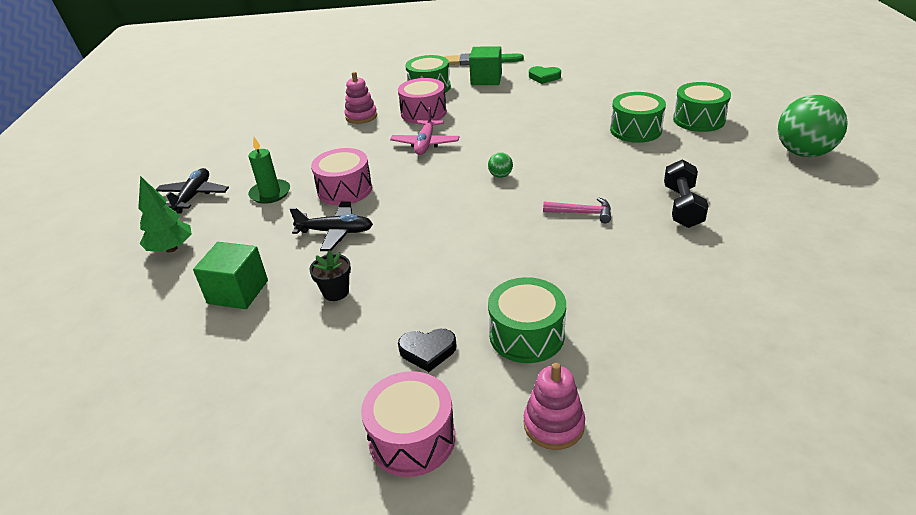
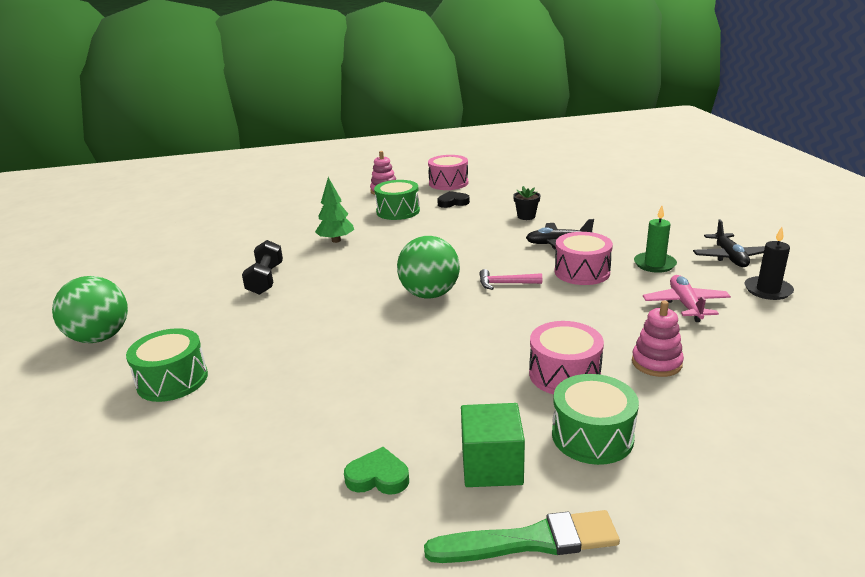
camera: 170 degrees right, 10 degrees down
(171, 248) = (681, 225): green tree -> green tree (336, 240)
(218, 160) = (768, 290): none -> black candle
(238, 292) = (594, 211): green cube -> none
(425, 144) = (530, 325): pink plane -> pink plane (685, 304)
(500, 175) = (429, 294): green ball -> green ball, size x2.39
(582, 213) = (353, 269): pink hammer -> pink hammer (505, 284)
(635, 130) = (265, 359): green drum -> none

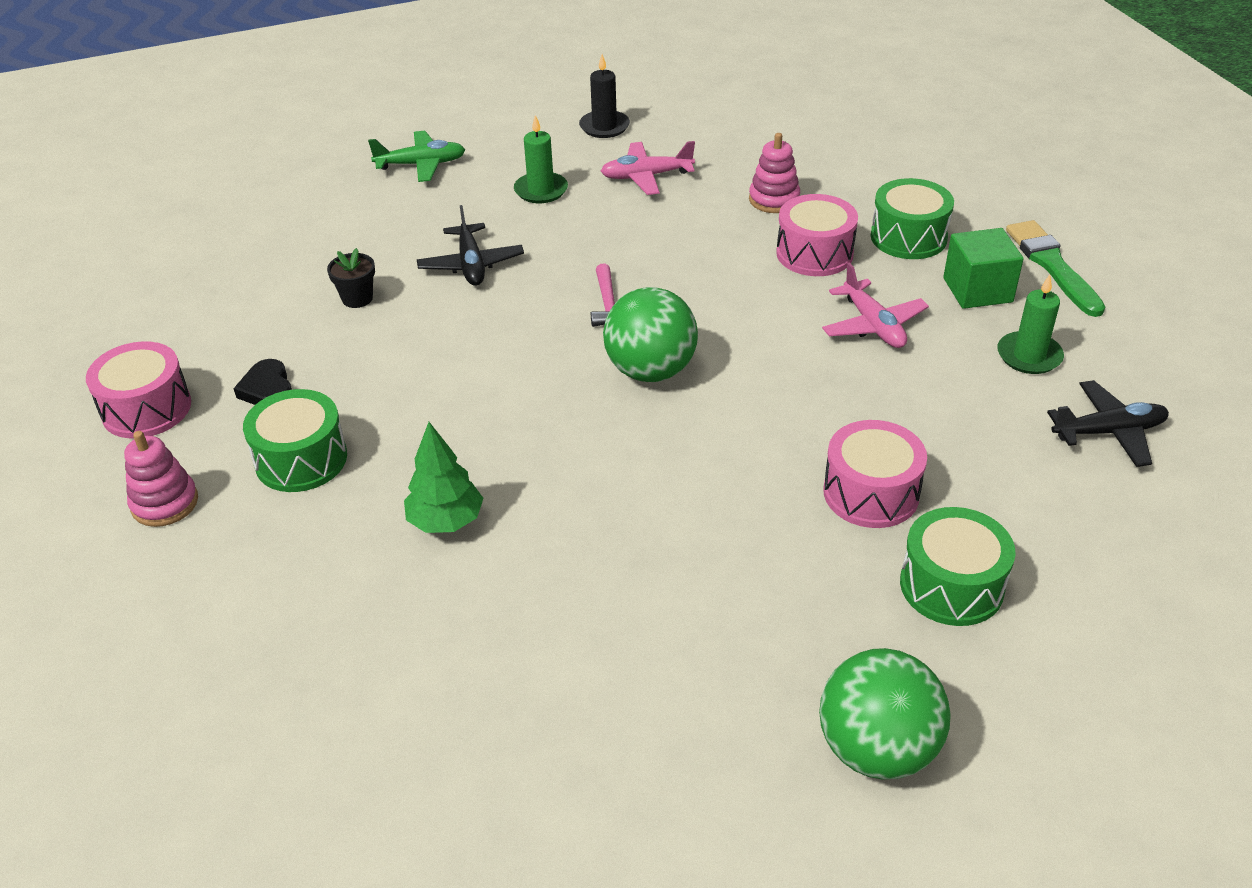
camera: 100 degrees left, 15 degrees up
(265, 279) = (622, 579): black dumbbell -> none
(378, 477) = (1029, 356): green heart -> green candle
(452, 391) = (873, 325): none -> pink plane
(582, 272) = (567, 244): pink drum -> pink drum (871, 493)
(682, 227) = (421, 165): none -> green plane
(729, 257) = (518, 140): black plane -> black plane (1108, 432)

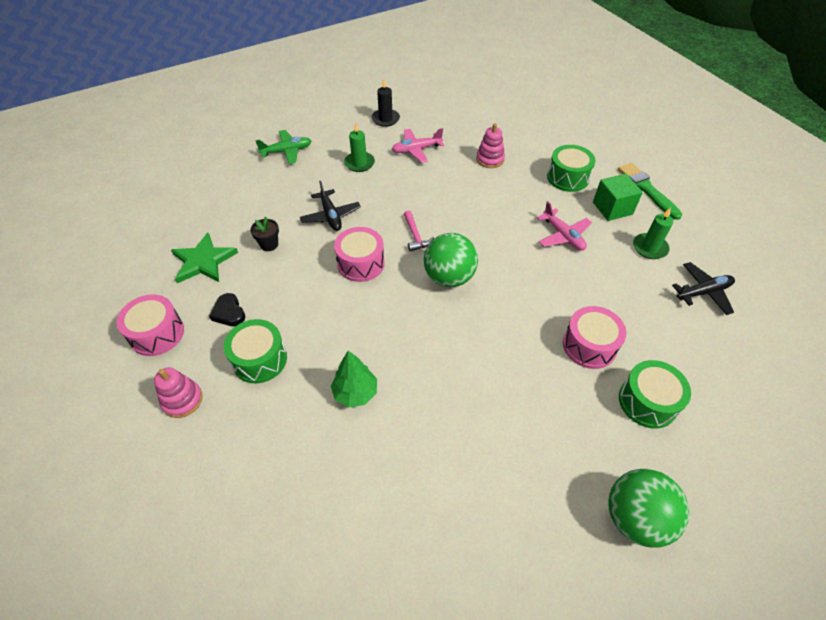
camera: 10 degrees left, 10 degrees up
(244, 313) = (203, 261): none -> green star
(814, 253) = (520, 192): pink drum -> pink drum (361, 263)

